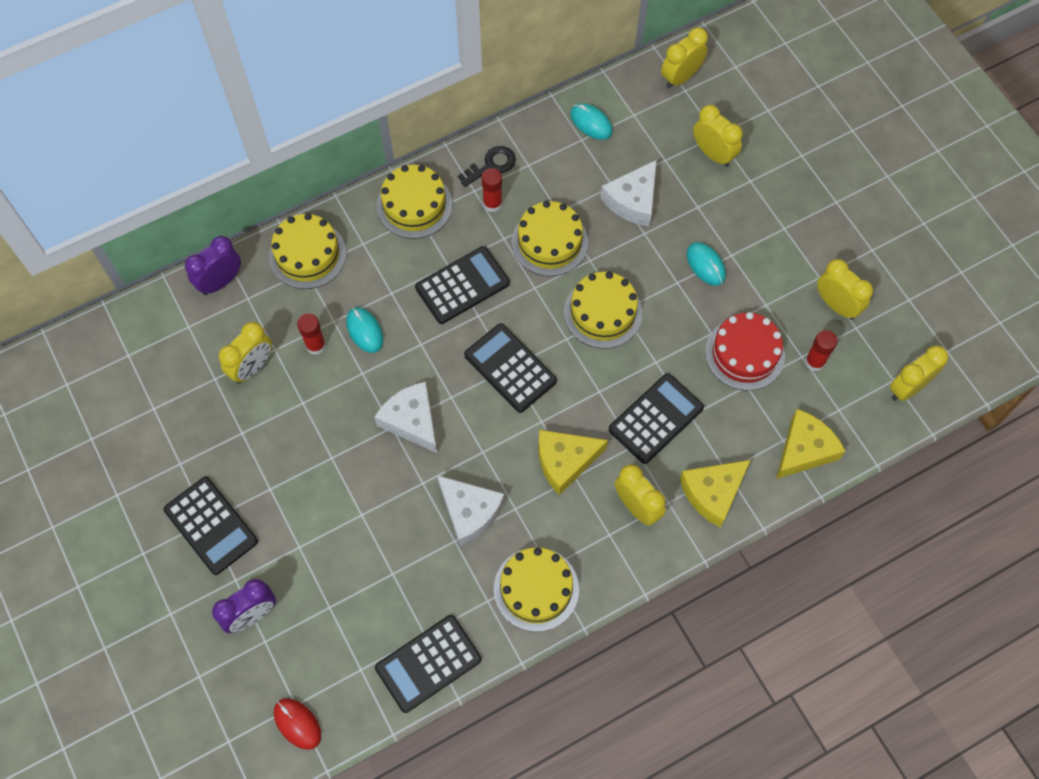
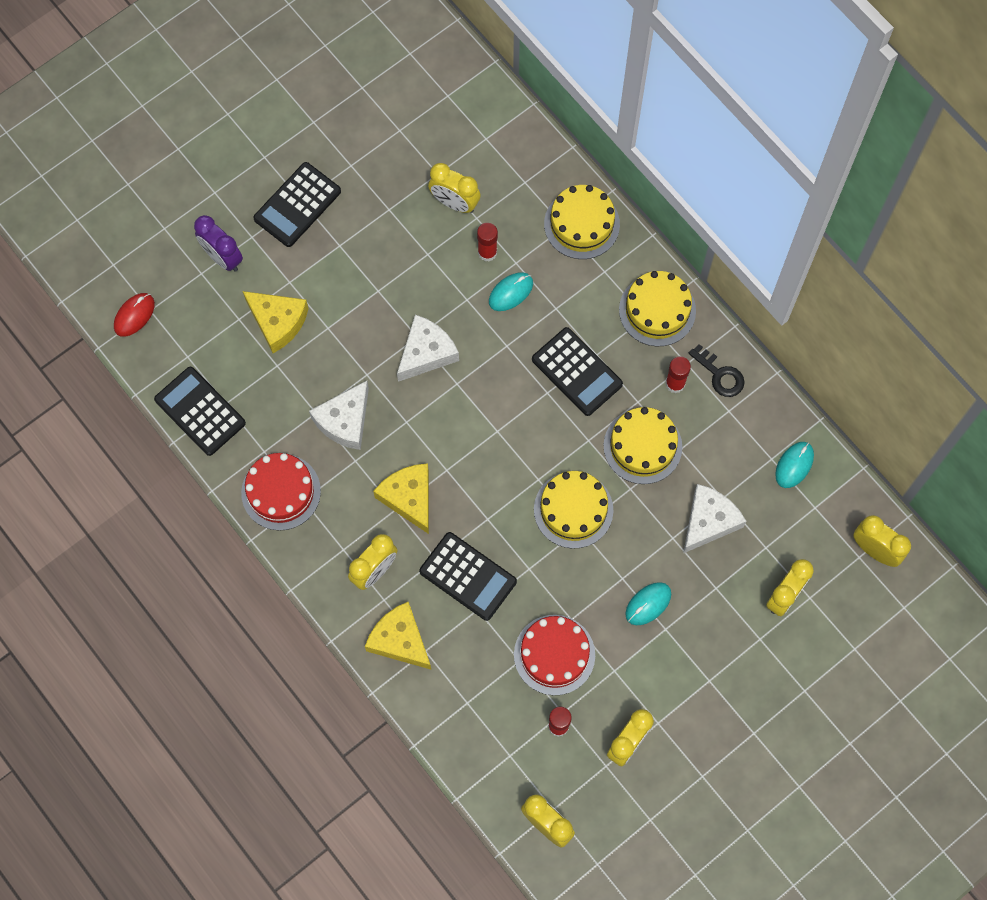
camera: 80 degrees right, 5 degrees up
(220, 281) = (537, 154): purple clock -> none
(510, 368) = (496, 432): black calculator -> none
(536, 589) = (281, 492): yellow cake -> red cake
(633, 201) = (708, 521): white cheese -> white cheese turned 105 degrees clockwise
(804, 449) = (460, 724): yellow cheese -> yellow cheese (278, 322)

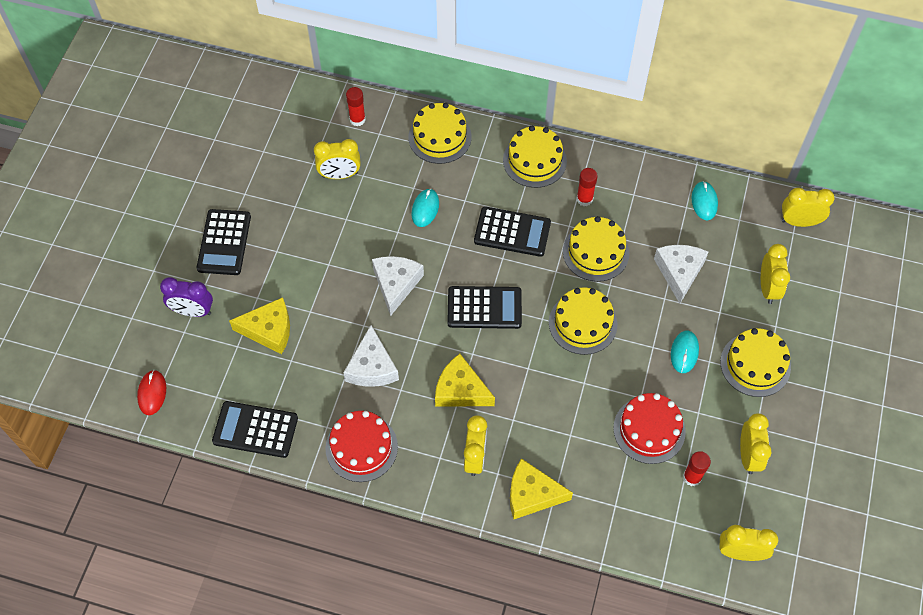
camera: 35 degrees left, 10 degrees down
(468, 576) = (545, 417): black calculator -> black calculator (484, 308)
(487, 252) = (388, 193): red glue stick -> red glue stick (357, 119)
(707, 662) = (755, 364): none -> yellow cake
(720, 375) = (609, 175): black key -> none

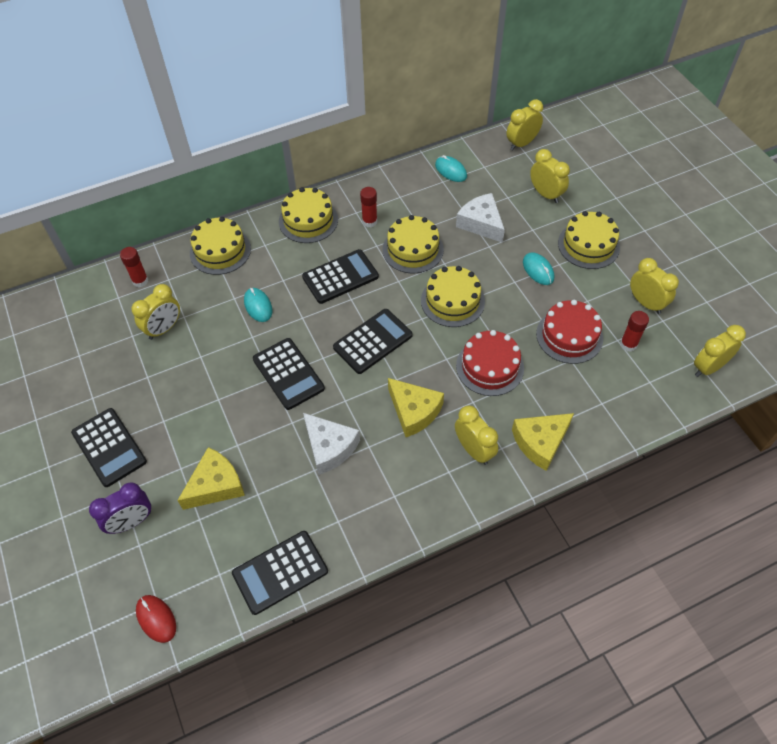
camera: 40 degrees left, 5 degrees down
(361, 447) = (381, 513): red cake -> red cake (490, 367)
(396, 284) = (288, 374): white cheese -> black calculator
(460, 390) = (414, 411): yellow cheese -> yellow cheese turned 120 degrees counterclockwise

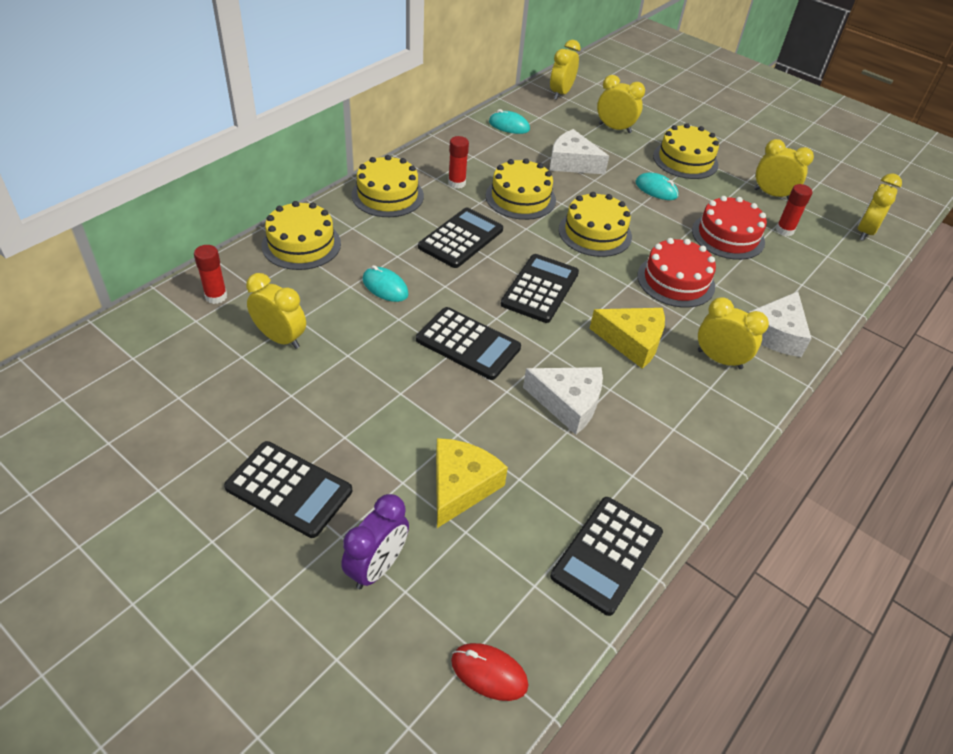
camera: 30 degrees left, 10 degrees down
(164, 329) = (280, 338): yellow clock -> yellow clock turned 75 degrees counterclockwise
(540, 442) = (776, 334): yellow cheese -> white cheese

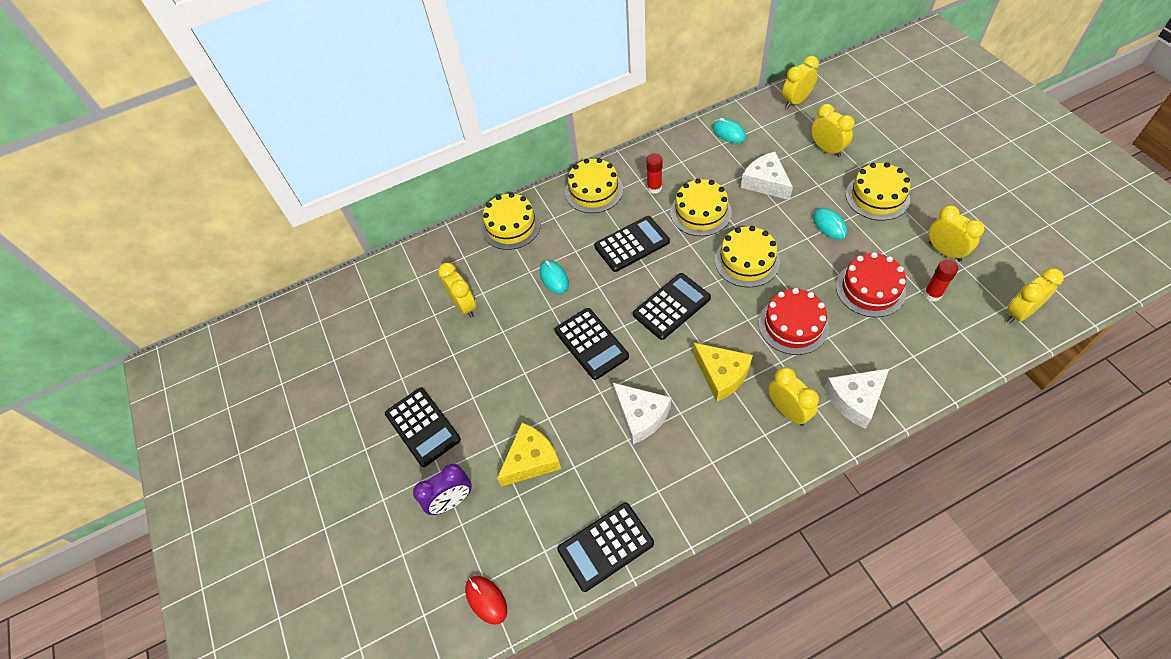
camera: 35 degrees right, 10 degrees up
(216, 296) = (437, 260): red glue stick -> none

